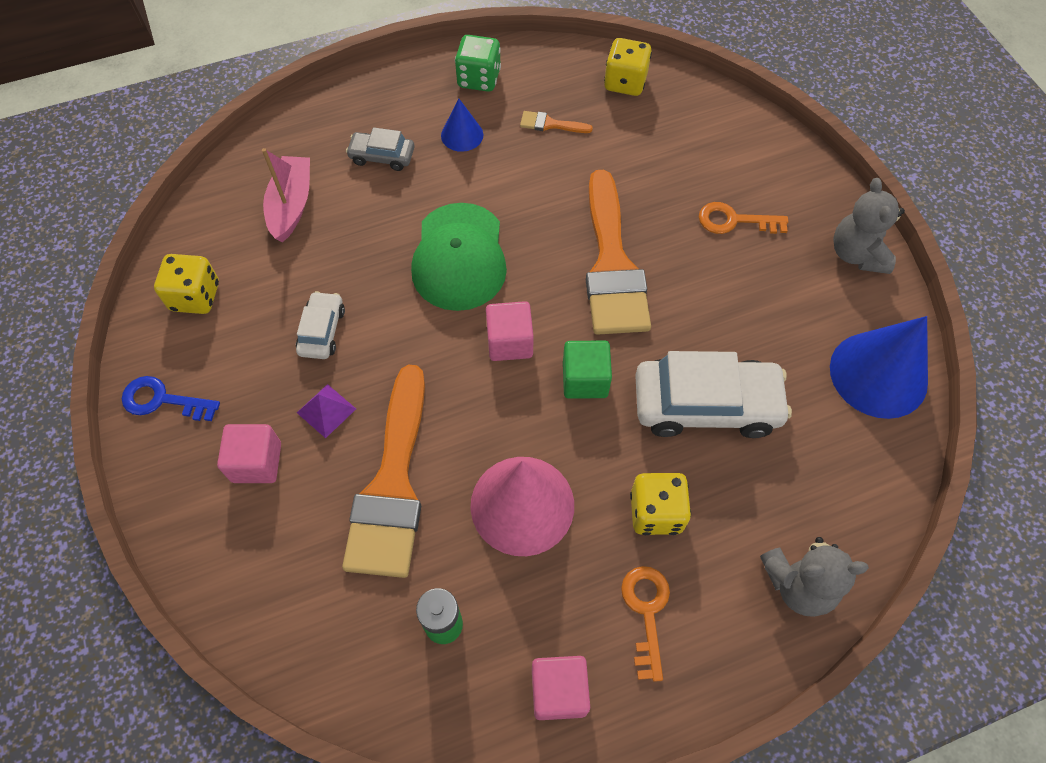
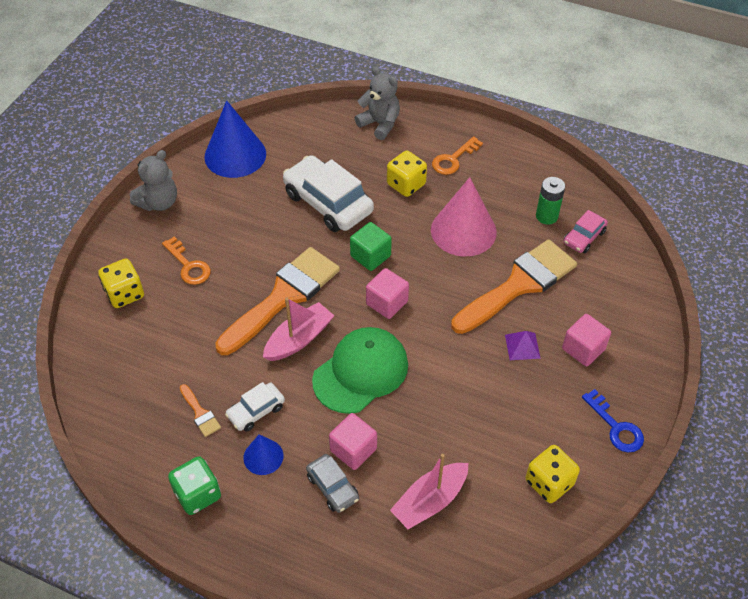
camera: 135 degrees left, 10 degrees down
(322, 331) = (486, 393): white car -> white car (256, 411)
(369, 632) = (584, 237): none -> pink car
(548, 240) = (299, 339): none -> pink boat
(559, 691) = (519, 163): pink cube -> pink cube (353, 449)
(625, 82) = (114, 401): yellow dice -> yellow dice (125, 294)

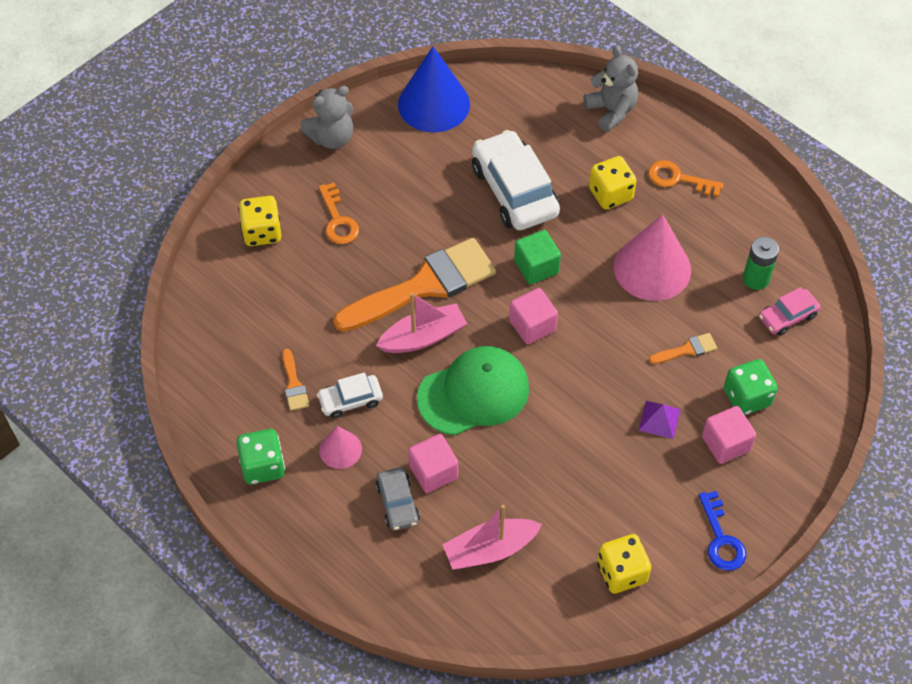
camera: 20 degrees right, 5 degrees up
(263, 456) = (340, 449): blue cone -> pink cone
(453, 159) = (678, 179): orange key -> orange key turned 45 degrees clockwise
(519, 285) = (687, 350): orange brush -> orange brush, size x0.40
(582, 308) = (747, 397): none -> green dice

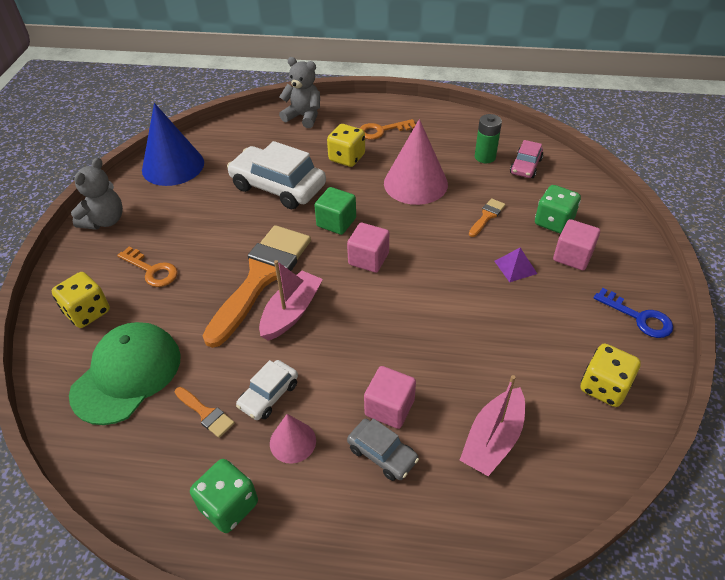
camera: 35 degrees left, 10 degrees down
(473, 393) = (367, 328): green cap -> green cap (127, 374)

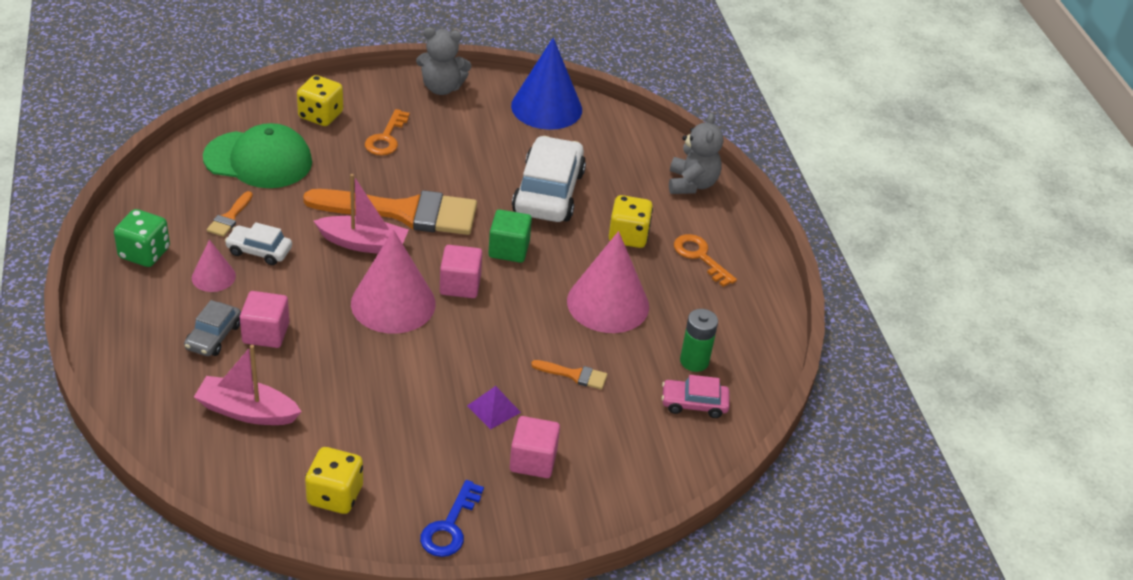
camera: 65 degrees right, 5 degrees down
(377, 306) = (393, 303): none -> pink cone
(553, 222) = (590, 439): green dice -> none

